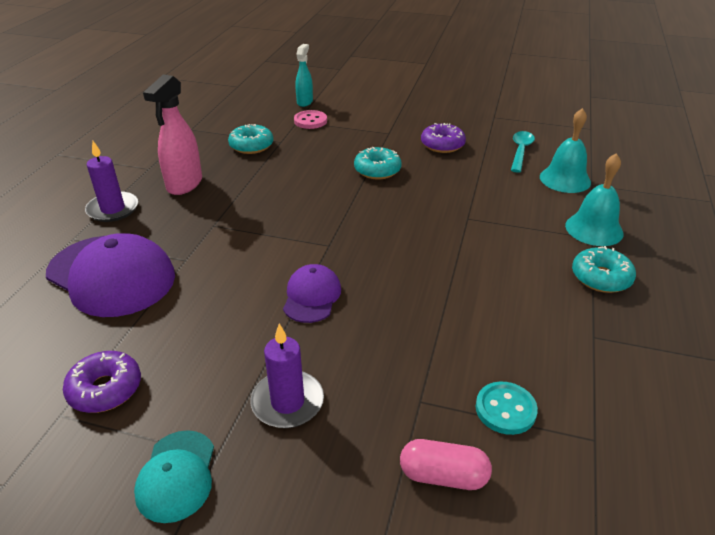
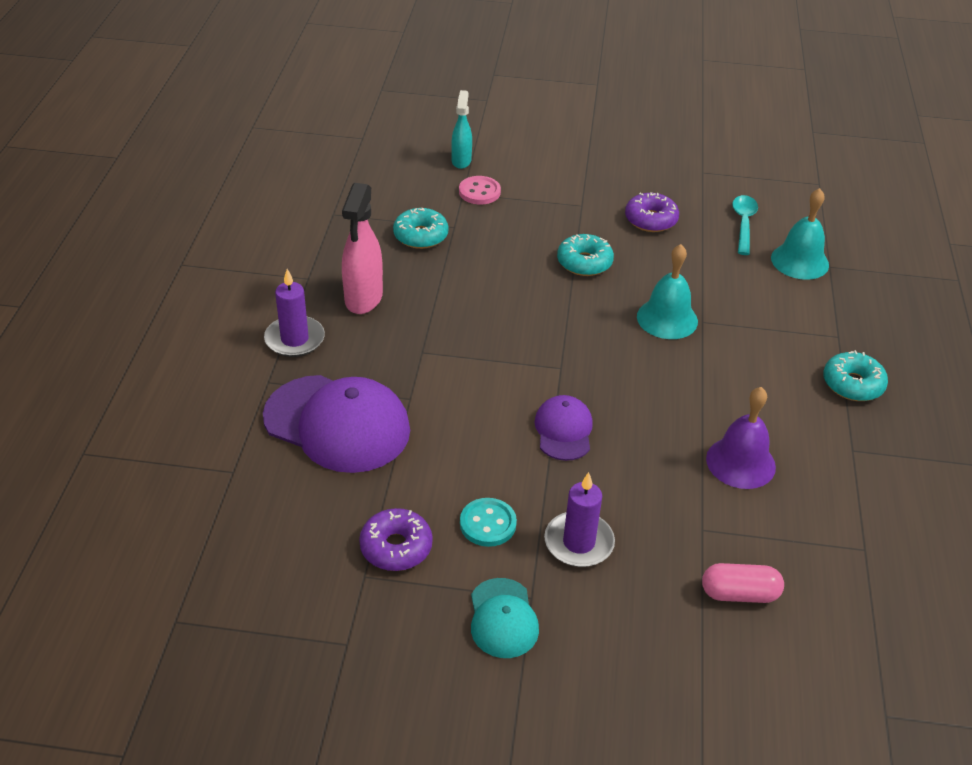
camera: 10 degrees left, 5 degrees up
(475, 339) = (740, 462): none -> purple bell
(505, 409) = (782, 530): turquoise button -> turquoise button (488, 524)
(594, 229) = (839, 325): turquoise bell -> turquoise bell (667, 318)

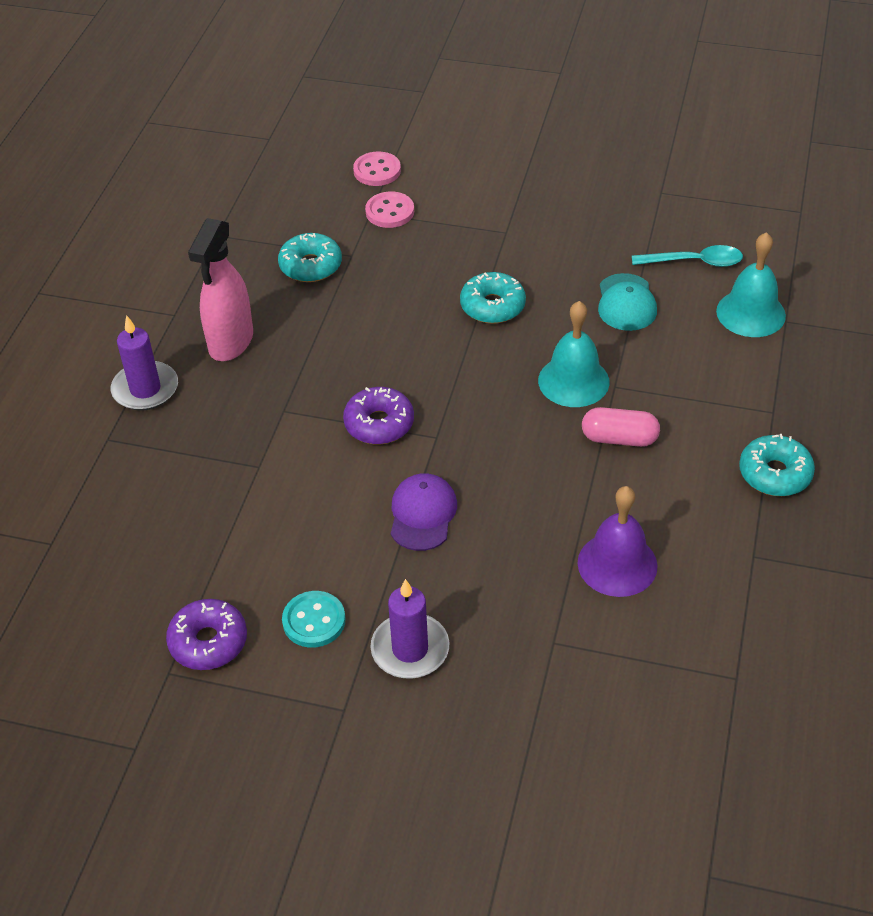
camera: 10 degrees right, 5 degrees up
(337, 424) = (173, 493): purple cap -> none
(461, 161) = (377, 171): turquoise spray bottle -> pink button
(503, 618) = (307, 732): turquoise cap -> turquoise cap (626, 303)
(650, 220) = (583, 253): purple donut -> purple donut (379, 424)
(739, 594) = (577, 722): pink capsule -> pink capsule (619, 438)
(743, 224) = (694, 262): turquoise spoon -> turquoise spoon turned 75 degrees clockwise

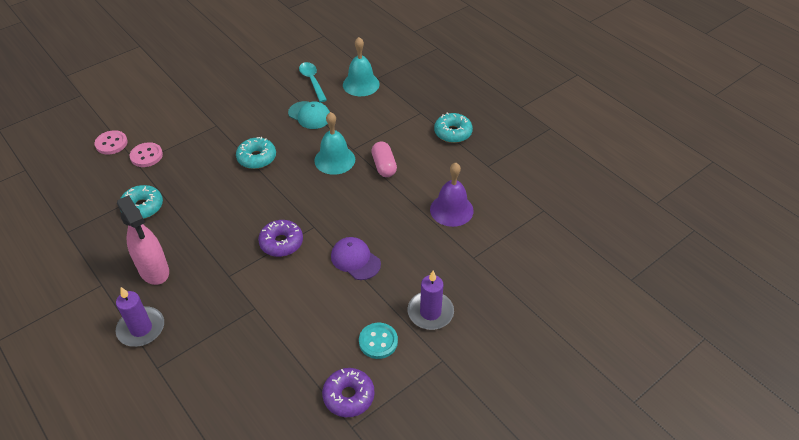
camera: 55 degrees left, 0 degrees up
(619, 438) = (384, 166): pink capsule -> pink capsule turned 60 degrees counterclockwise
(694, 262) = (312, 81): turquoise spoon -> turquoise spoon turned 60 degrees counterclockwise

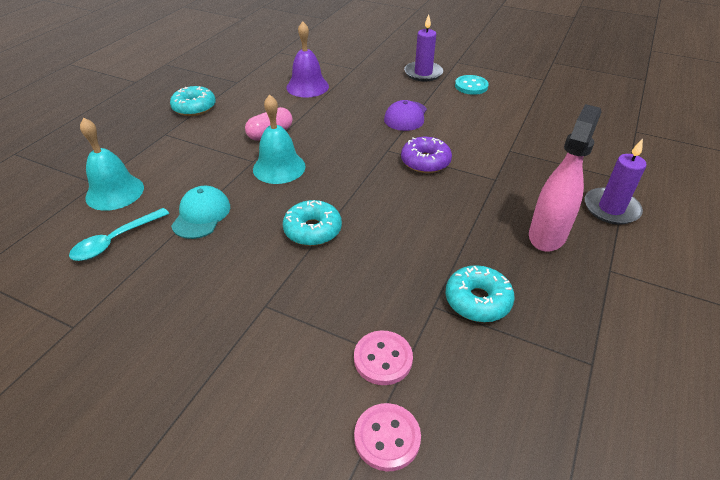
camera: 115 degrees left, 5 degrees down
(348, 396) = (526, 86): purple donut -> none

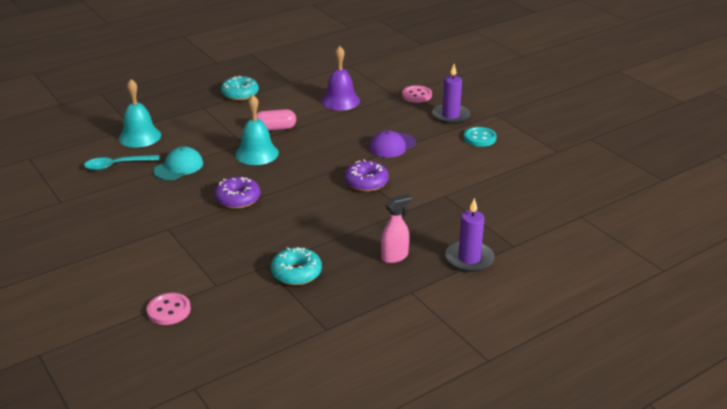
camera: 30 degrees right, 10 degrees down
(312, 230) = (238, 199): turquoise donut -> purple donut
(383, 359) = (205, 278): pink button -> pink button (416, 95)
(547, 235) = (395, 257): pink spray bottle -> pink spray bottle, size x0.63

